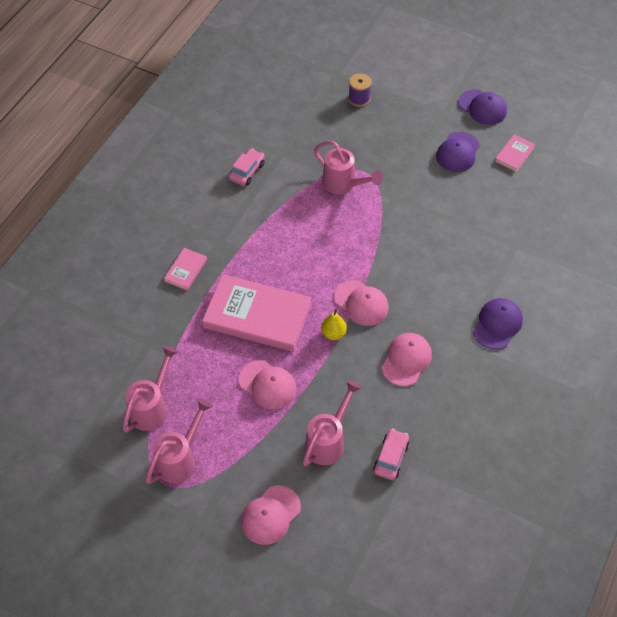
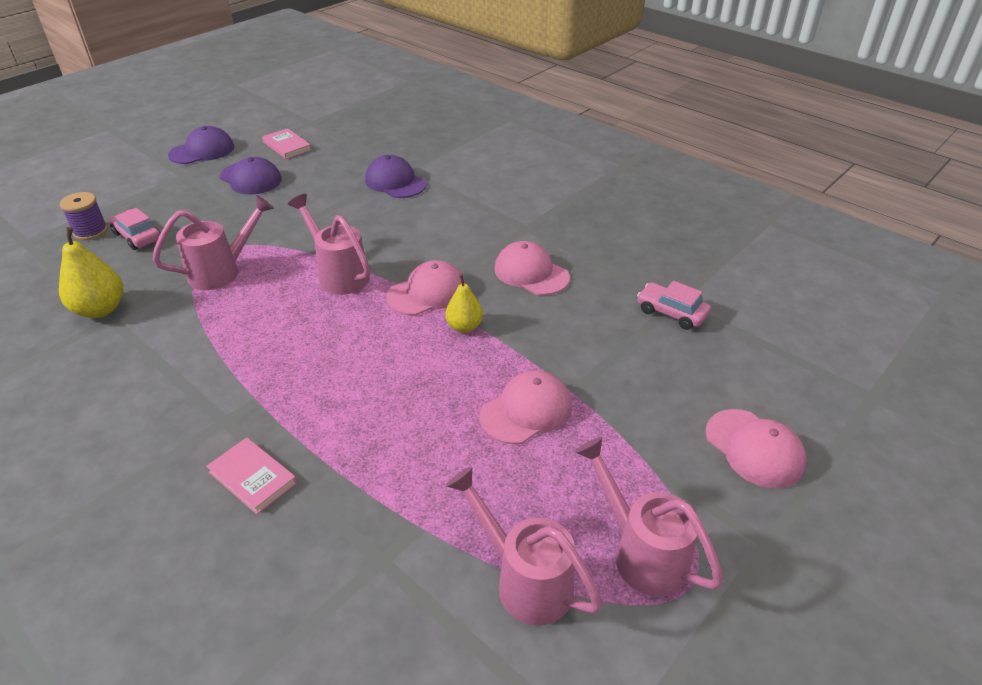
camera: 75 degrees left, 15 degrees down
(247, 171) = (110, 363): pink car -> pink car (137, 236)
(257, 315) = (395, 400): pink book -> none
(288, 144) = (100, 309): none -> yellow pear
(328, 441) = (636, 364): pink watering can -> pink watering can (338, 274)
(497, 324) = (507, 201): purple cap -> purple cap (395, 182)

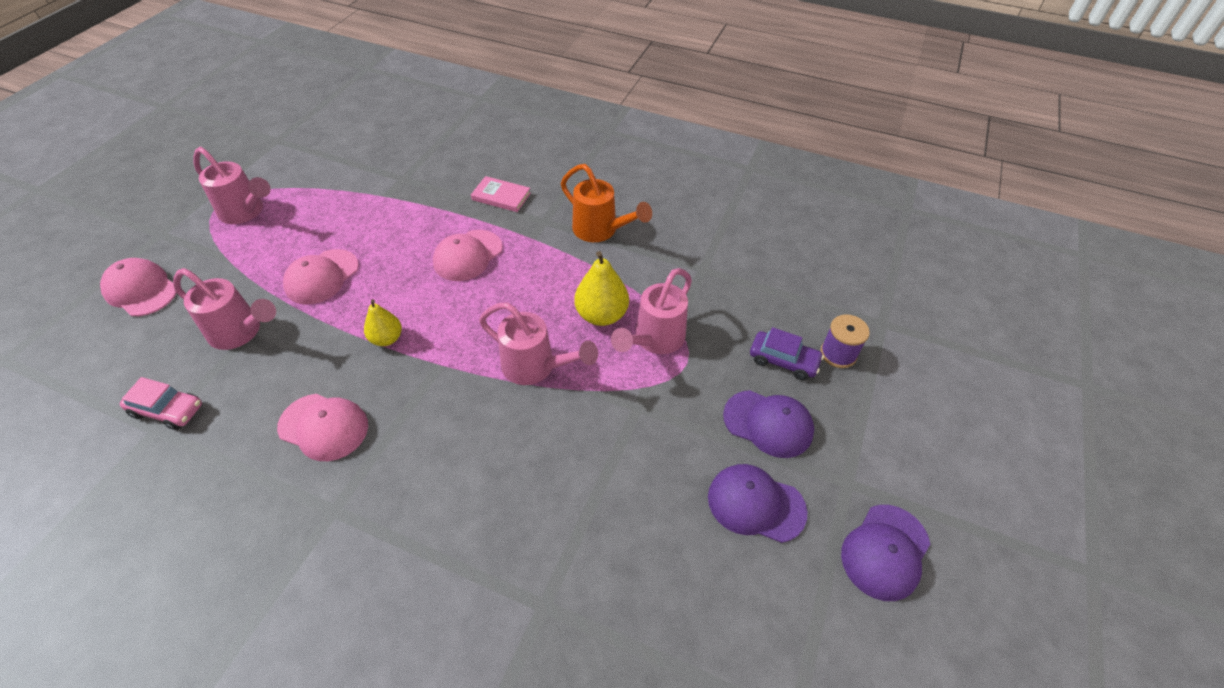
camera: 160 degrees right, 10 degrees up
(100, 309) = (721, 274): yellow pear -> yellow pear (601, 315)
(137, 236) = (783, 360): pink car -> purple car
(170, 388) = (601, 231): none -> orange watering can
(287, 146) = (774, 613): pink book -> none
(395, 182) = (548, 562): purple cap -> purple cap (768, 423)
(427, 293) = (434, 368): pink cap -> pink cap (467, 256)
(524, 579) = (318, 187): pink watering can -> pink watering can (241, 333)

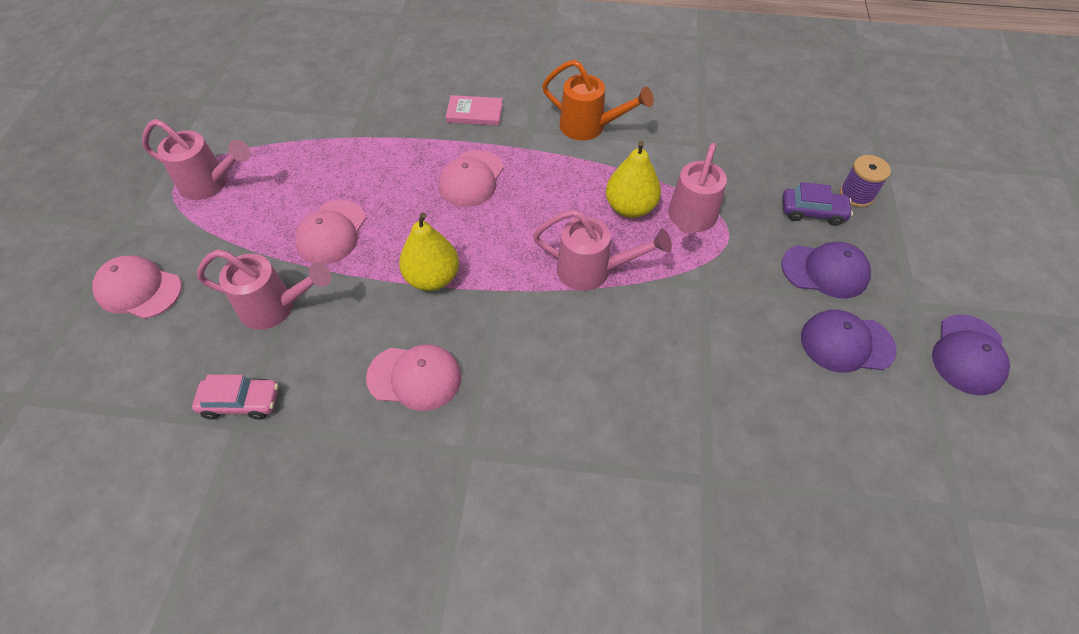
camera: 15 degrees left, 5 degrees up
(386, 339) = (432, 278): yellow pear -> yellow pear, size x1.56

